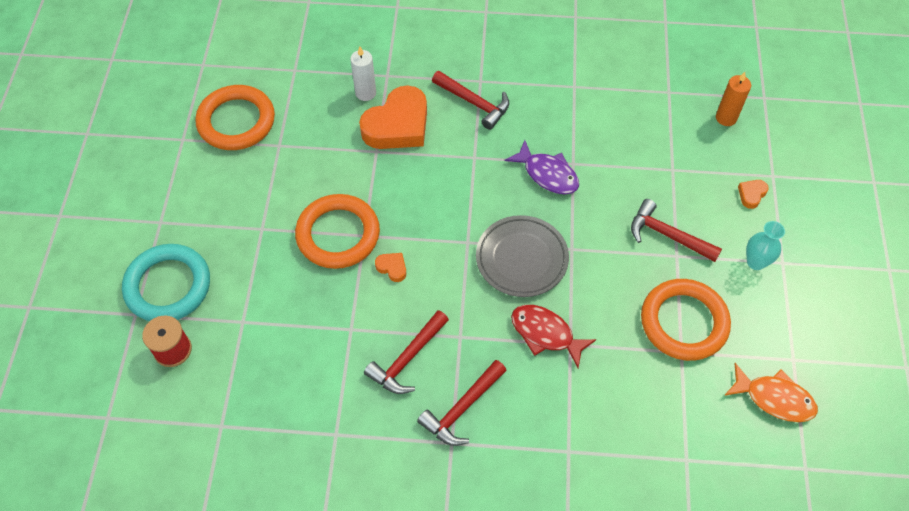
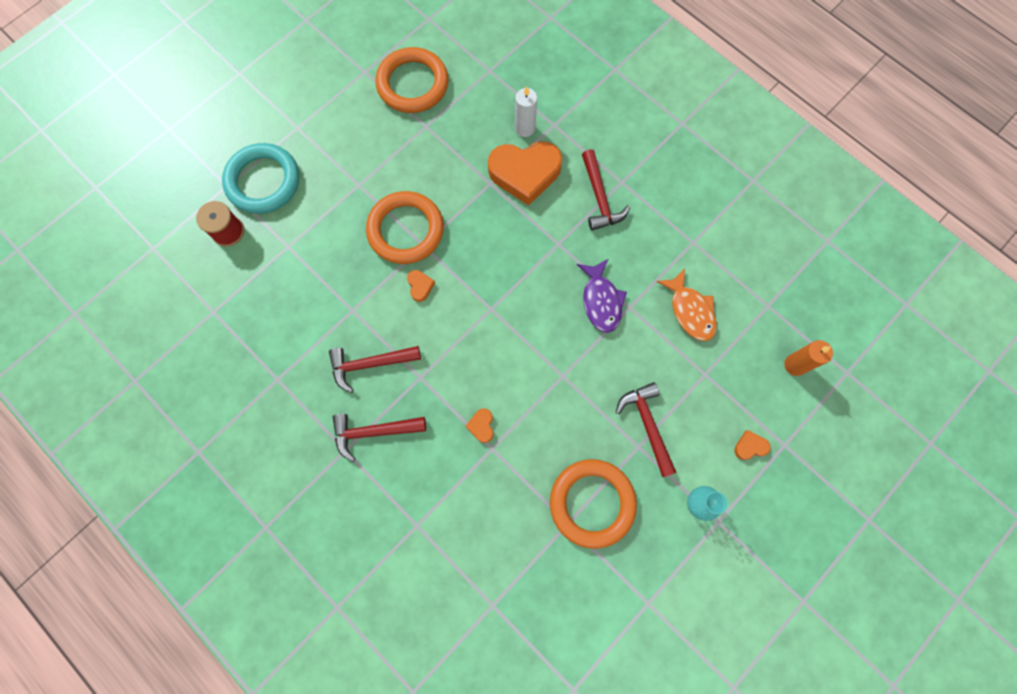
camera: 40 degrees right, 15 degrees up
(521, 259) = (518, 354): grey plate -> none
(545, 334) = (481, 426): red fish -> orange heart
(774, 398) = (603, 619): orange fish -> orange fish (690, 311)

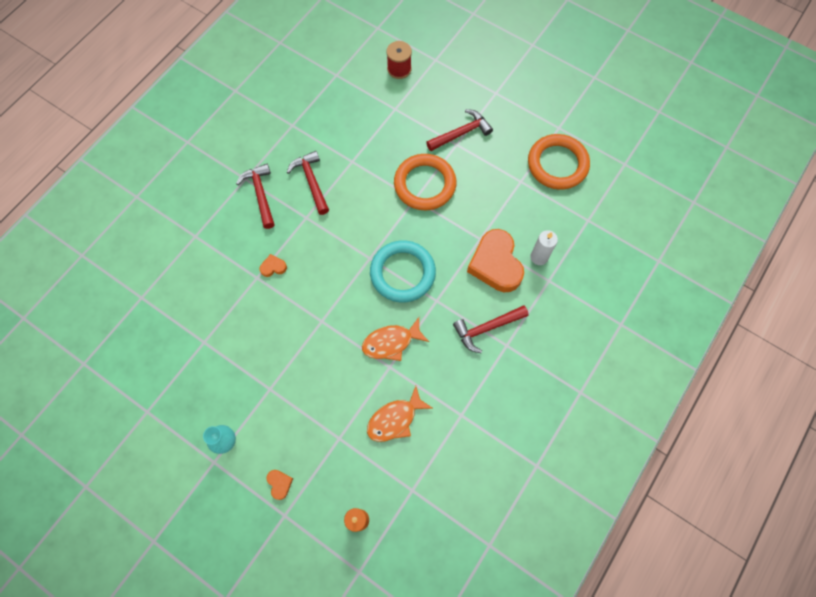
camera: 80 degrees right, 5 degrees down
(263, 181) = (444, 81): turquoise ring -> turquoise ring (402, 273)
(420, 286) = (379, 203): orange heart -> none
(592, 503) = (221, 358): orange ring -> none
(601, 301) = (391, 342): purple fish -> orange fish
(647, 425) = (288, 394): red hammer -> red hammer (461, 133)

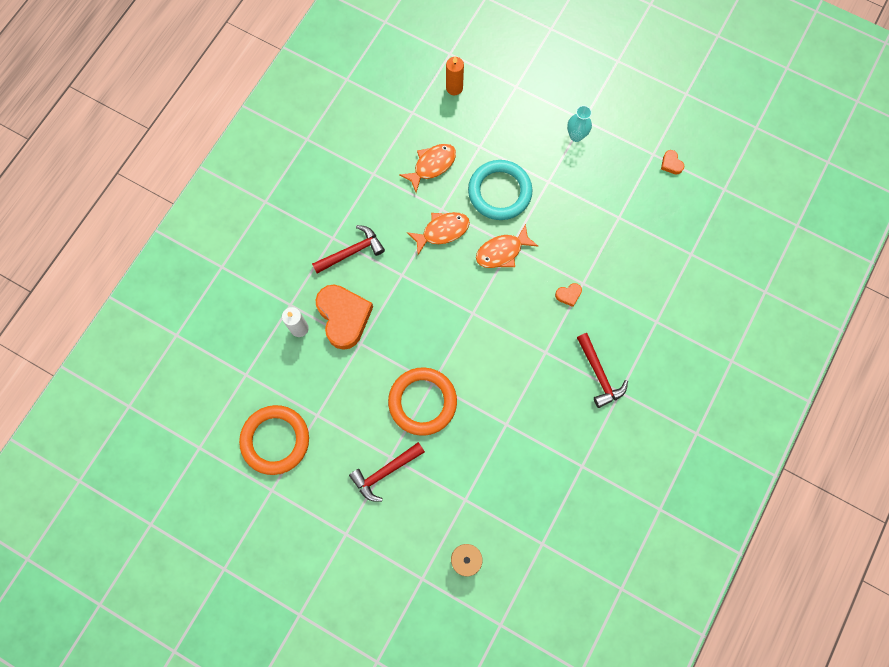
camera: 175 degrees right, 5 degrees up
(279, 484) = (524, 108): orange heart -> orange heart (671, 164)
(311, 182) = (547, 394): red hammer -> none
(332, 315) = (502, 252): none -> orange fish
(402, 273) = (437, 300): turquoise ring -> turquoise ring (499, 192)

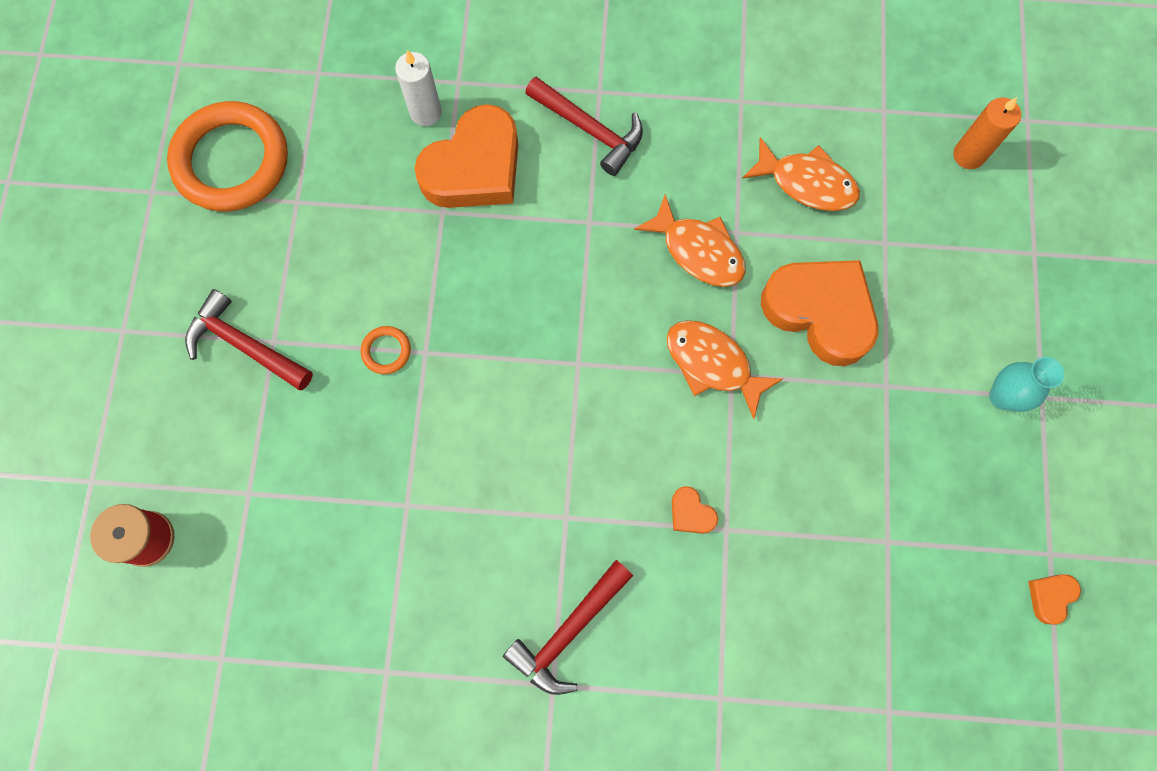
camera: 65 degrees right, 0 degrees up
(422, 402) = (386, 351): orange ring -> orange ring, size x0.40
(499, 192) = (820, 312): turquoise ring -> orange heart

